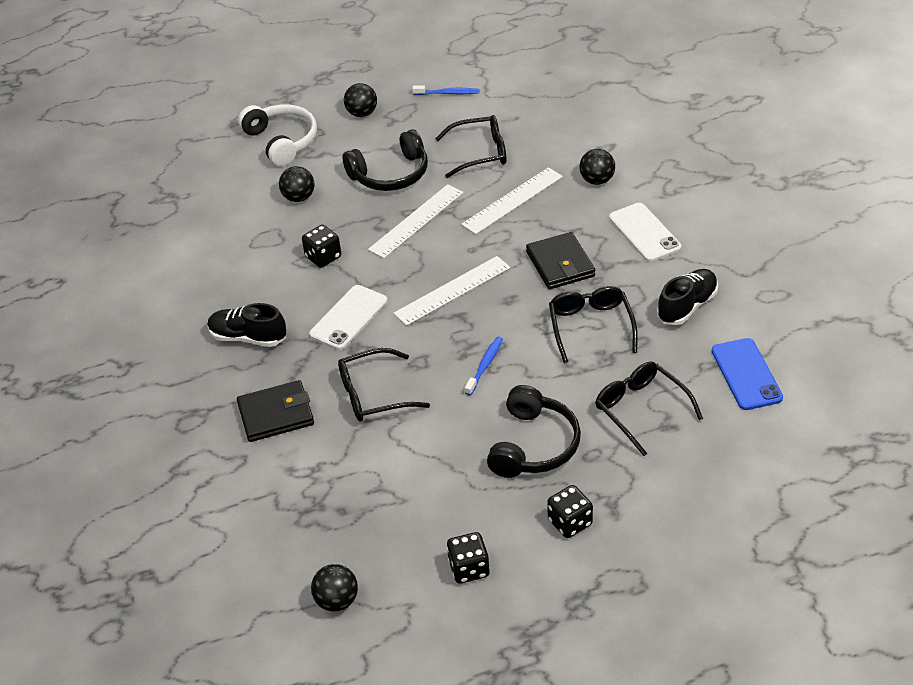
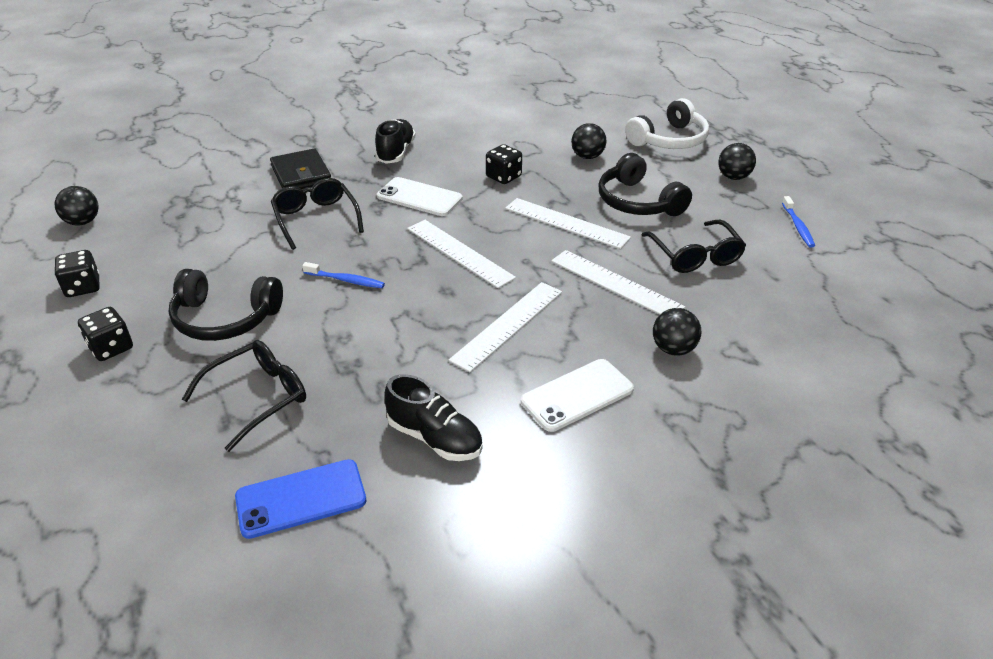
camera: 80 degrees right, 5 degrees down
(560, 264) = (507, 325): black wallet -> white ruler
(591, 327) = (399, 353): black glasses -> none

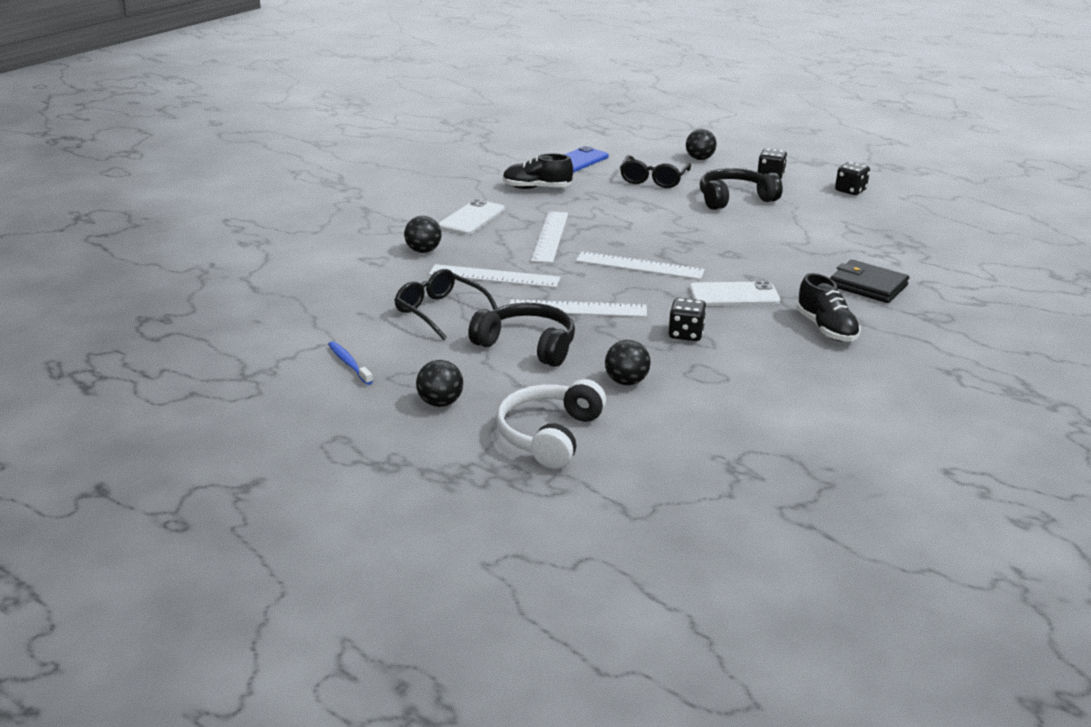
camera: 150 degrees right, 10 degrees down
(83, 222) = (942, 215): black ball -> black ball (699, 159)
(316, 219) = (786, 258): black glasses -> none
(346, 280) = (695, 231): blue toothbrush -> none

